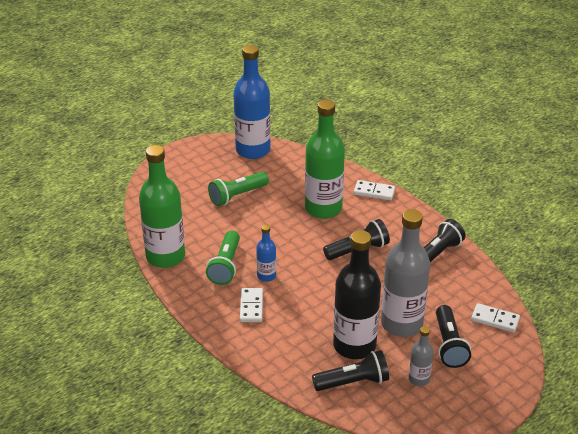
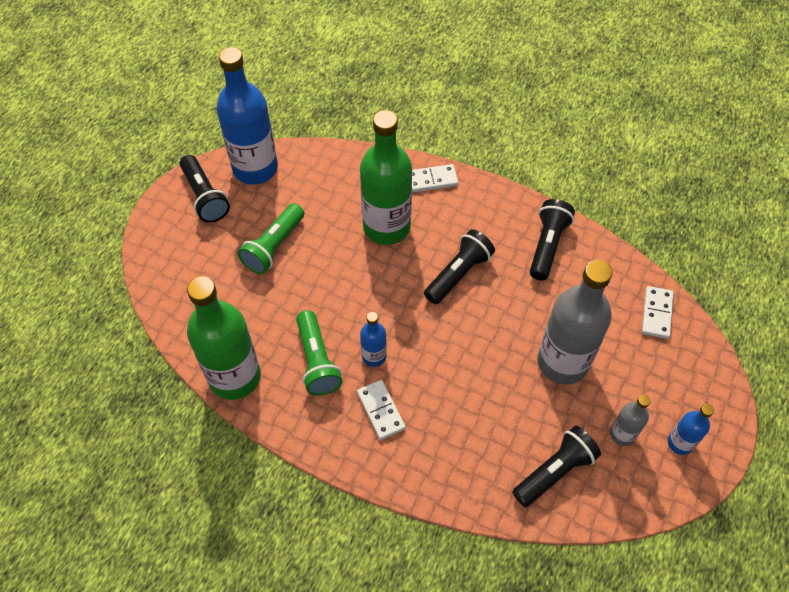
camera: 25 degrees left, 20 degrees up
(354, 345) = (528, 417): black bottle -> none
(449, 345) = (628, 371): black flashlight -> black flashlight (205, 197)
(460, 399) = (680, 443): none -> blue bottle
(495, 319) = (656, 313): white domino -> white domino turned 75 degrees counterclockwise

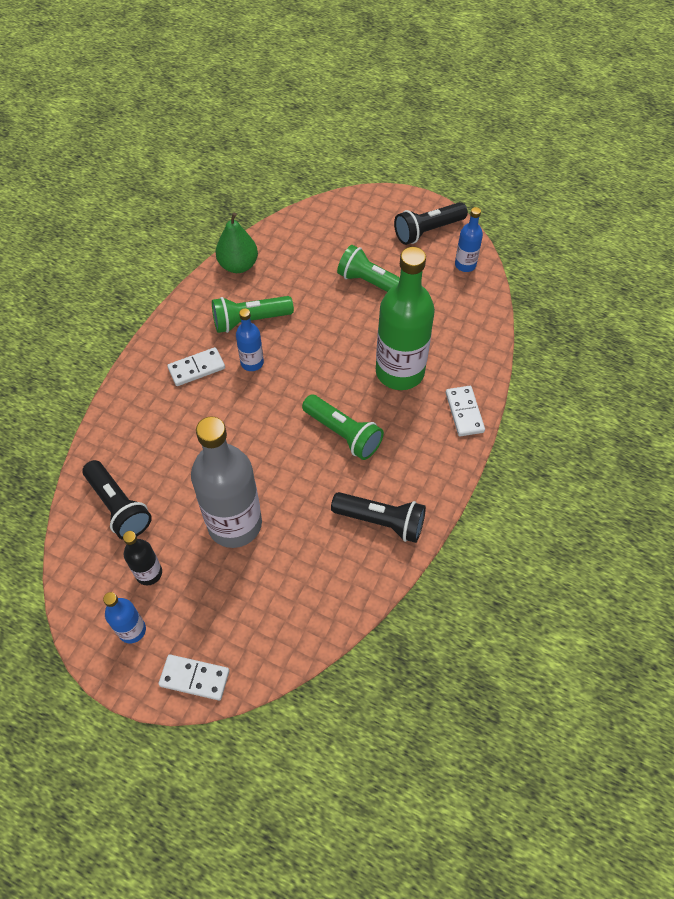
camera: 90 degrees right, 0 degrees up
(235, 377) = (238, 265): green bottle -> green pear
(255, 168) = (465, 265): blue bottle -> blue bottle, size x0.48
(458, 274) = (343, 434): black flashlight -> green flashlight
(622, 434) = (149, 573): grey bottle -> black bottle
(656, 313) = (290, 629): white domino -> white domino (194, 678)

